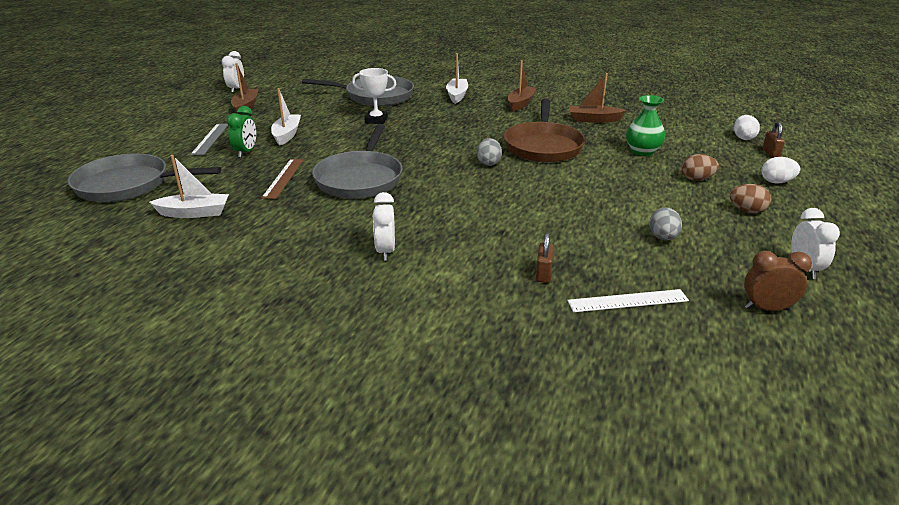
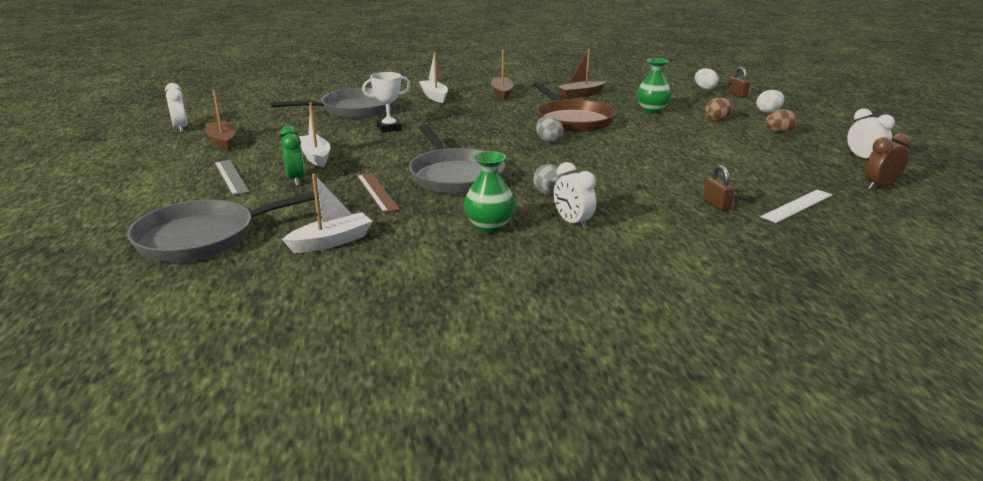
camera: 30 degrees left, 5 degrees down
(317, 234) = (489, 226): none -> green vase
(663, 237) = (755, 161): grey egg -> grey egg (549, 194)

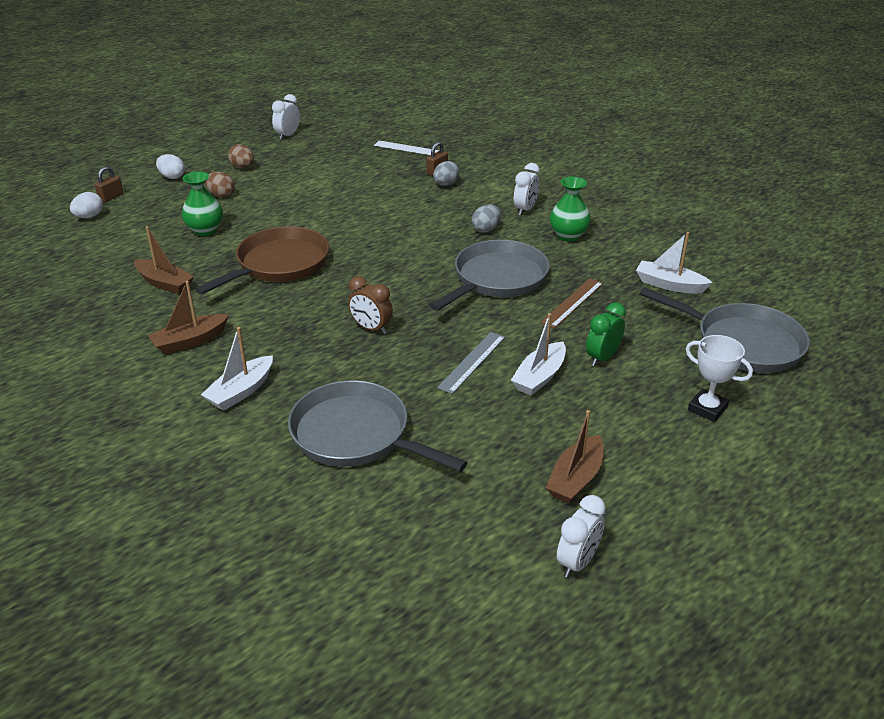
camera: 120 degrees left, 10 degrees up
(231, 177) = (644, 402): grey ruler -> grey ruler (472, 362)
(389, 128) = (406, 370): white trophy -> white trophy (707, 409)
(548, 141) = (359, 260): grey egg -> grey egg (446, 184)
(880, 187) = (346, 129): brown clock -> brown clock (371, 328)

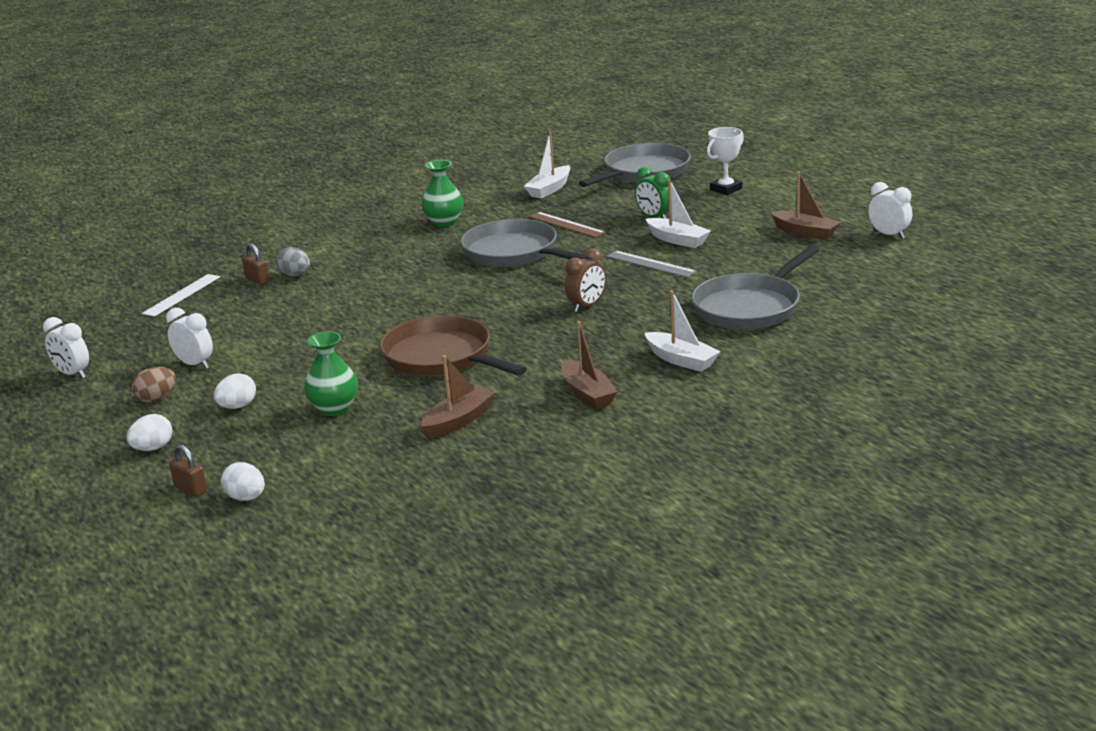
camera: 80 degrees left, 10 degrees down
(221, 195) = (237, 406): brown egg -> white egg
(486, 229) = (413, 256): grey egg -> none
(525, 209) = (379, 238): white clock -> white clock (194, 364)

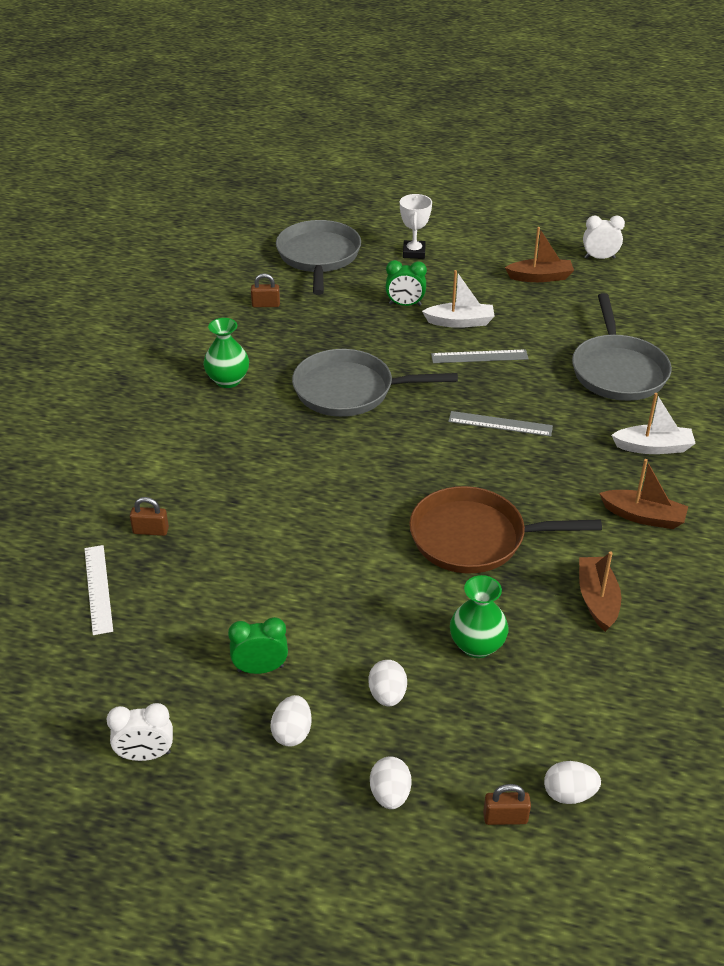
camera: 45 degrees left, 15 degrees up
(156, 399) = (292, 733): brown egg -> white egg
(194, 364) = (260, 669): white clock -> green clock
(295, 275) = (182, 507): grey egg -> none
(549, 189) = (266, 305): white boat -> brown padlock
(567, 224) = (344, 340): brown ruler -> none
(586, 306) = (500, 424): brown clock -> grey ruler

